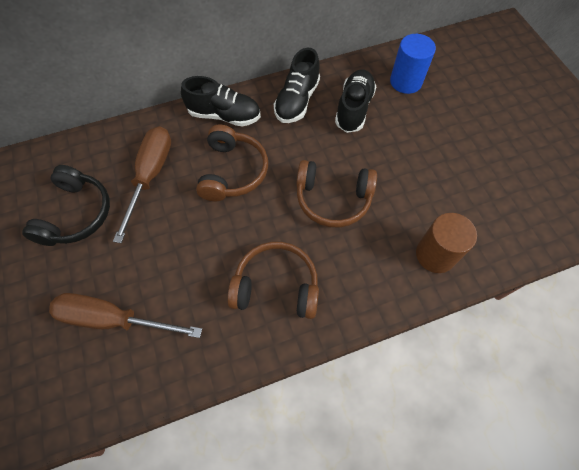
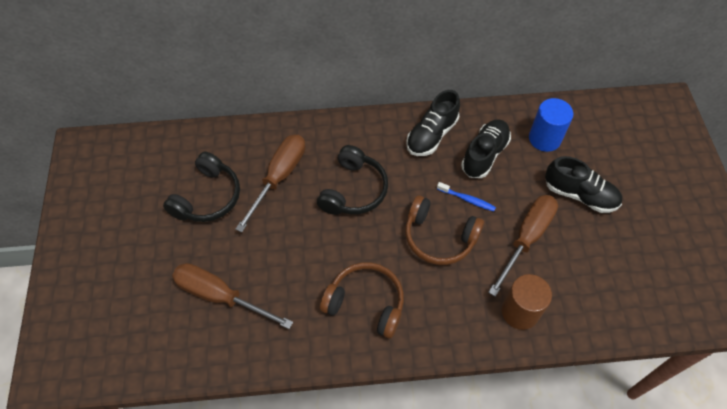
camera: 15 degrees right, 5 degrees down
(224, 115) = (359, 134): black shoe -> black shoe (580, 195)
(232, 171) = (353, 190): brown headphones -> black headphones
(350, 155) = (467, 199): none -> blue toothbrush
(418, 180) = (526, 239): none -> brown screwdriver

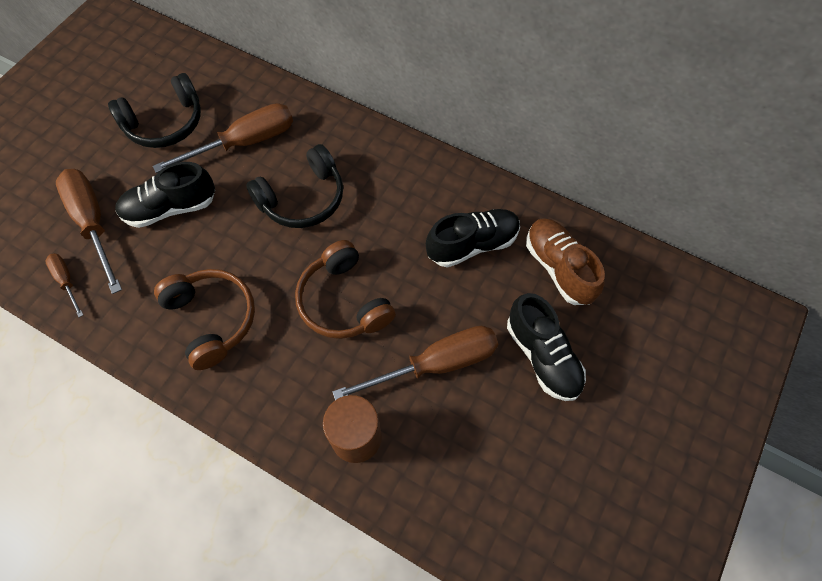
camera: 35 degrees right, 5 degrees up
(239, 346) = (66, 281): none -> brown screwdriver
(432, 135) = (434, 189): black shoe -> black shoe (170, 208)
(467, 199) = (409, 280): blue toothbrush -> none
(544, 138) = (559, 268): blue cylinder -> brown shoe

